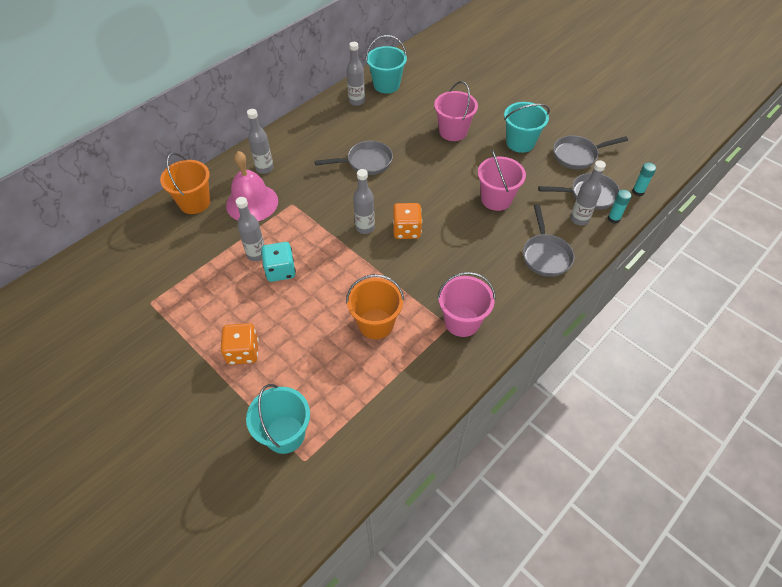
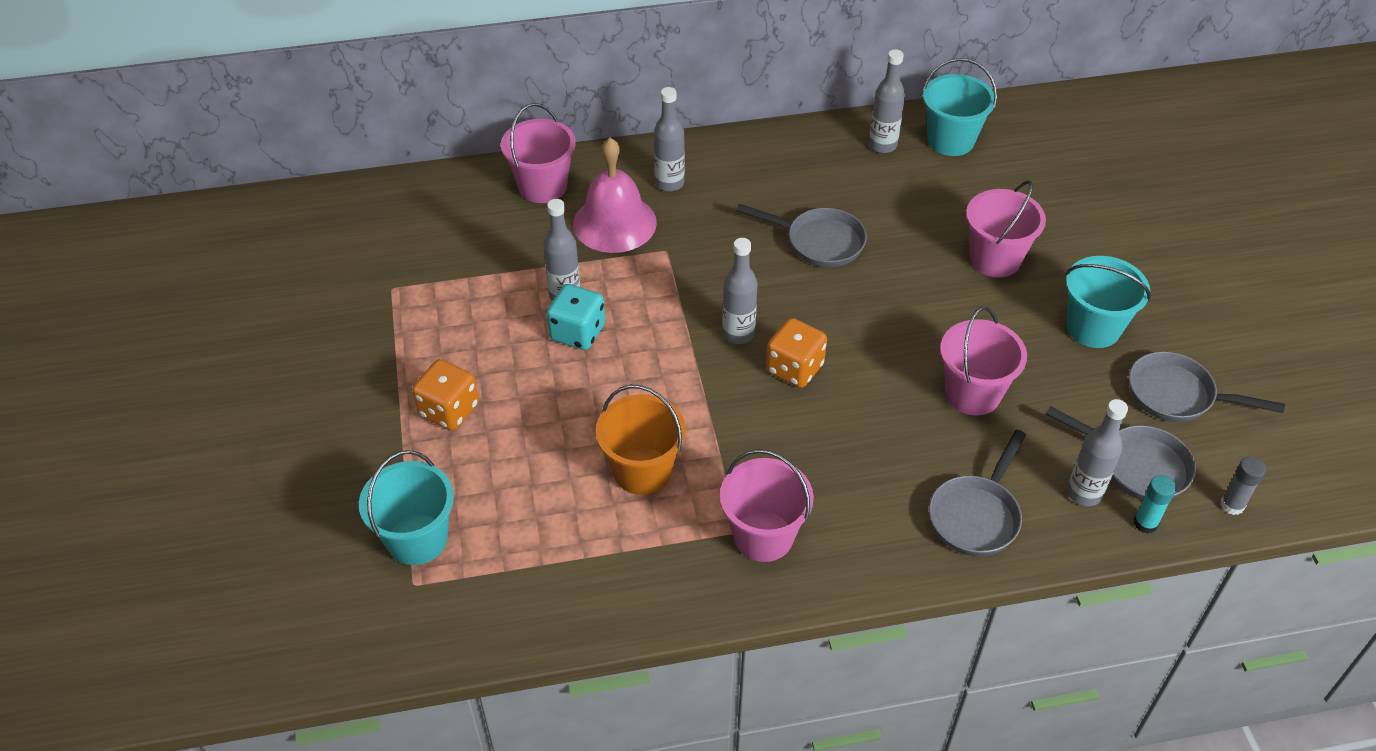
camera: 35 degrees right, 5 degrees down
(194, 202) = (542, 186): orange bucket -> pink bucket
(638, 192) = (1232, 505): turquoise glue stick -> grey glue stick

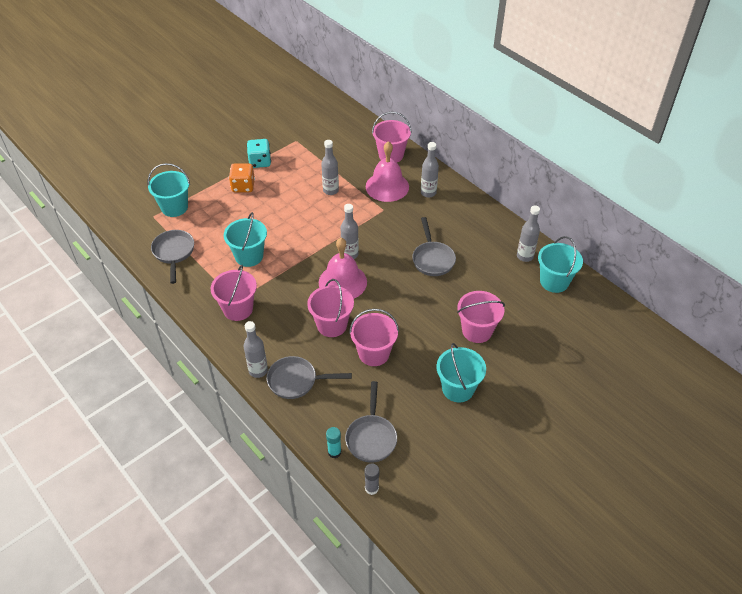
camera: 60 degrees right, 0 degrees up
(577, 333) = (312, 204): turquoise dice -> turquoise dice (260, 162)
(642, 471) = (249, 256): orange bucket -> turquoise bucket
(794, 368) = (342, 282): orange dice -> pink bell
(881, 421) = (332, 325): none -> pink bucket
(1084, 493) = (338, 420): grey bottle -> grey bottle (258, 370)
(1177, 395) = (435, 441): grey pan -> grey pan (174, 253)

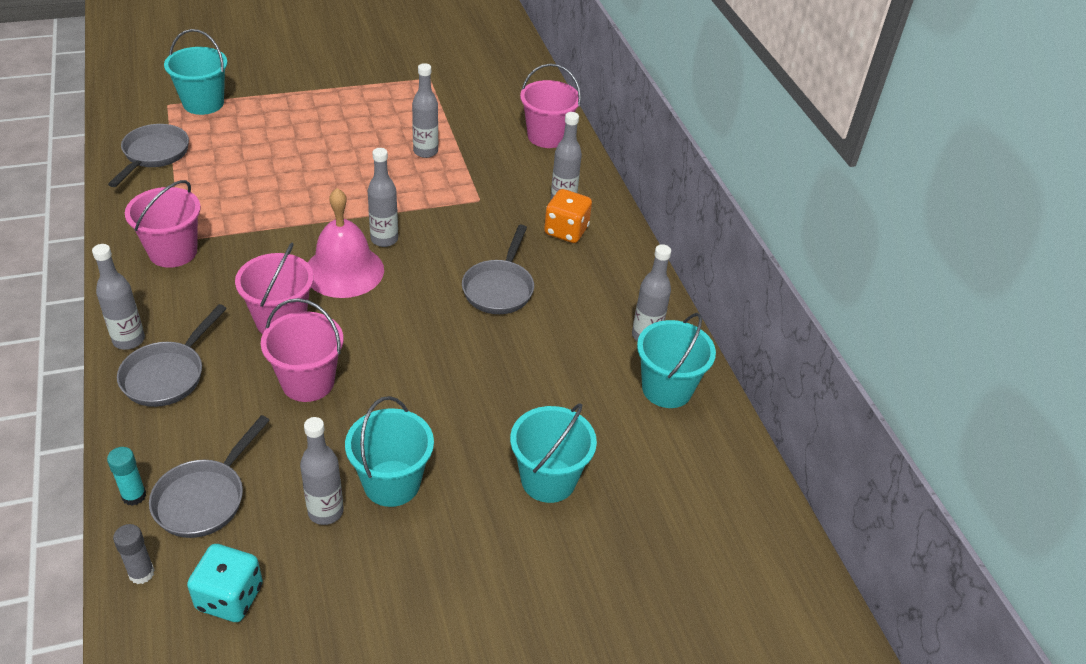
camera: 20 degrees right, 5 degrees down
(243, 186) = (312, 108): orange dice -> orange dice (566, 231)
(249, 256) = (246, 193): turquoise bucket -> turquoise bucket (548, 480)
(260, 162) = (360, 87): turquoise dice -> turquoise dice (230, 597)
(296, 381) = (168, 375): grey pan -> grey pan turned 90 degrees counterclockwise
(387, 186) = (509, 173): pink bell -> none
(437, 417) = (325, 512): none -> grey bottle
(477, 330) = (488, 412): pink bucket -> none

